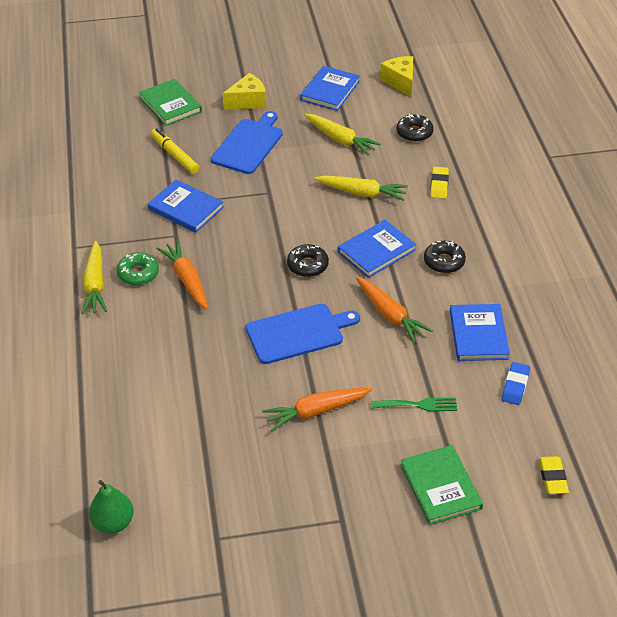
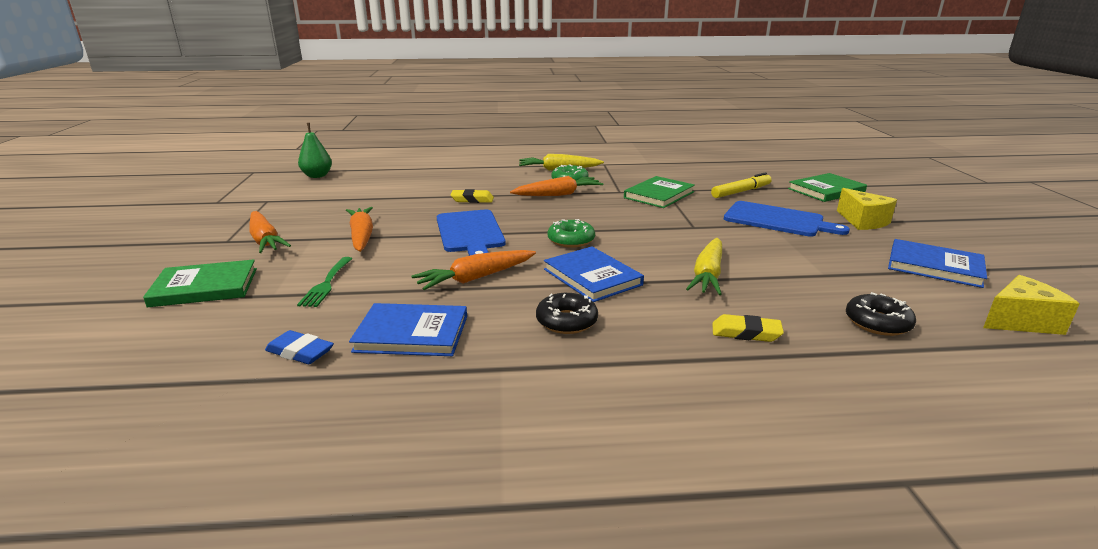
camera: 95 degrees right, 20 degrees down
(186, 208) = (659, 195): blue book -> green book
(307, 265) = (571, 240): black donut -> green donut
(336, 487) = (265, 240): none -> orange carrot
(340, 139) = (820, 267): yellow carrot -> none
(552, 477) = (124, 362): yellow eraser -> yellow eraser (472, 200)

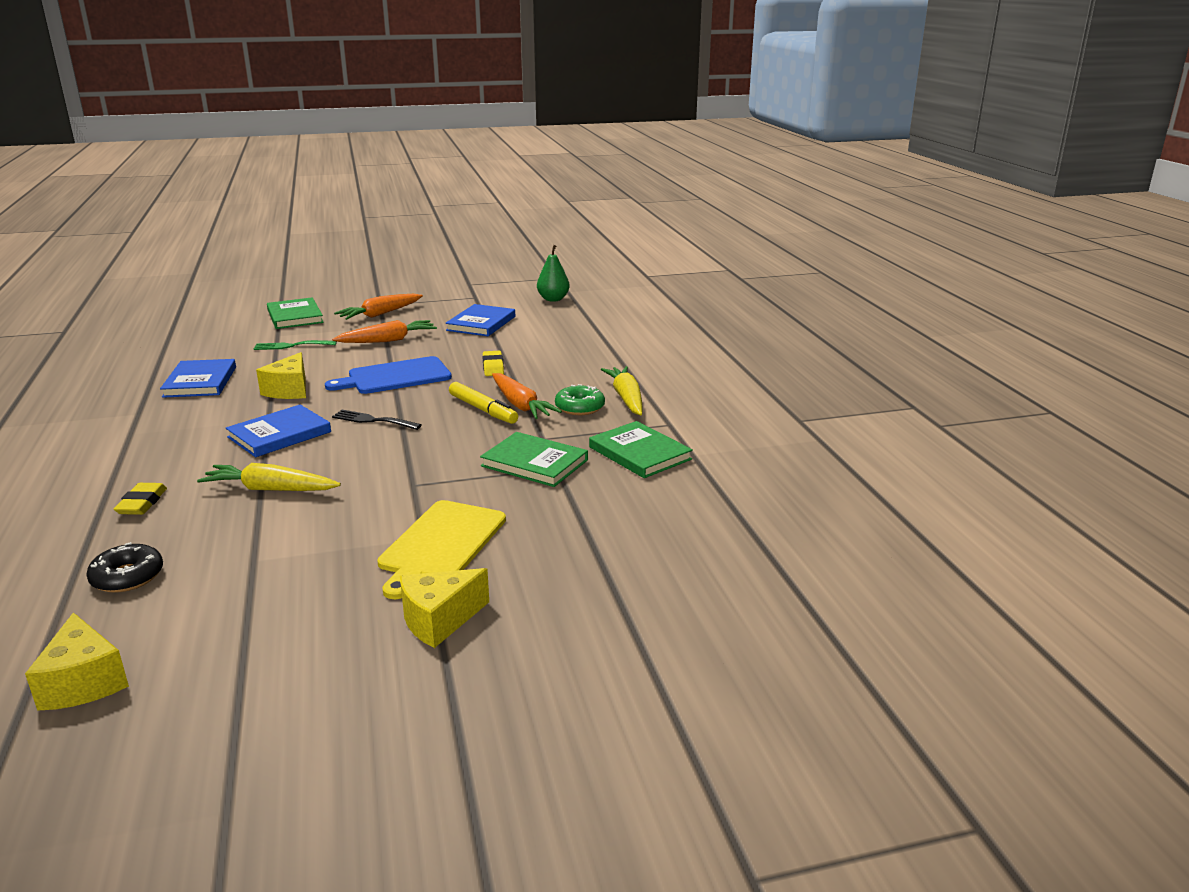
camera: 80 degrees right, 0 degrees up
(300, 352) = (189, 357): blue eraser -> none
(476, 278) = (289, 390): orange carrot -> yellow cheese
(566, 321) = (197, 429): black donut -> none
(571, 240) = (373, 420): green donut -> black fork
(741, 192) = (566, 524): yellow marker -> yellow marker (483, 410)
(777, 220) = (441, 544): blue cutting board -> yellow cutting board
(826, 190) = (597, 606): green book -> green book (640, 453)
(934, 266) = (257, 653): blue book -> blue book (481, 323)

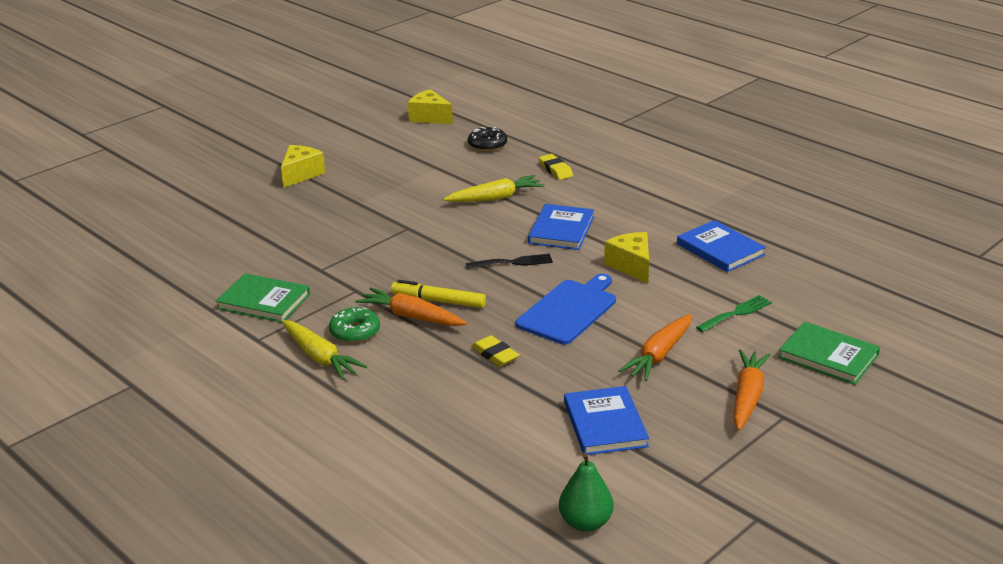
camera: 150 degrees right, 5 degrees up
(441, 544) = (342, 203): yellow cutting board -> none
(534, 463) = (340, 268): green book -> none

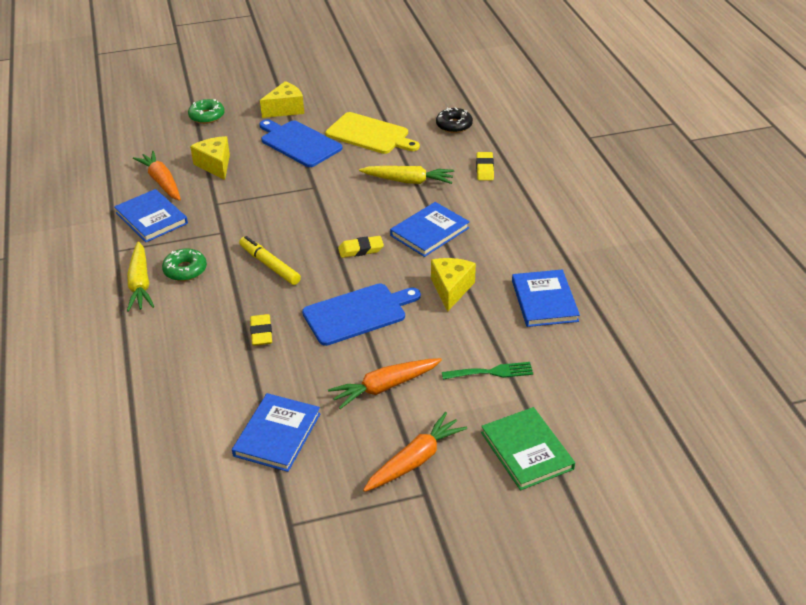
camera: 30 degrees right, 10 degrees up
(219, 201) = (207, 116): none -> green donut
(264, 301) = (151, 218): green book -> blue book
(348, 198) = (299, 143): none -> blue cutting board
(411, 317) = (236, 272): orange carrot -> orange carrot (162, 182)
(414, 172) = (370, 134): none -> yellow cutting board
(429, 117) = (434, 83): yellow cheese -> yellow cheese (215, 165)
(513, 262) = (361, 250): black fork -> yellow eraser
(585, 522) = (173, 518): green pear -> none

